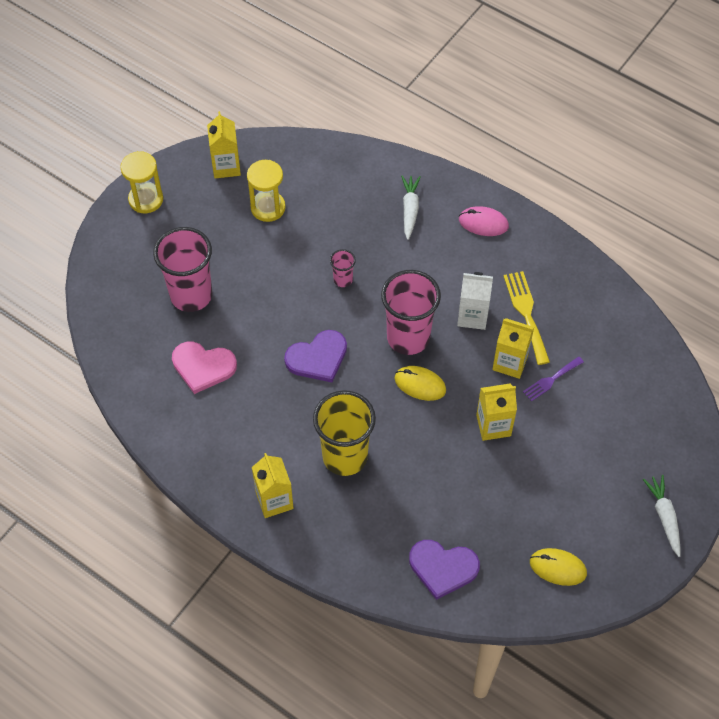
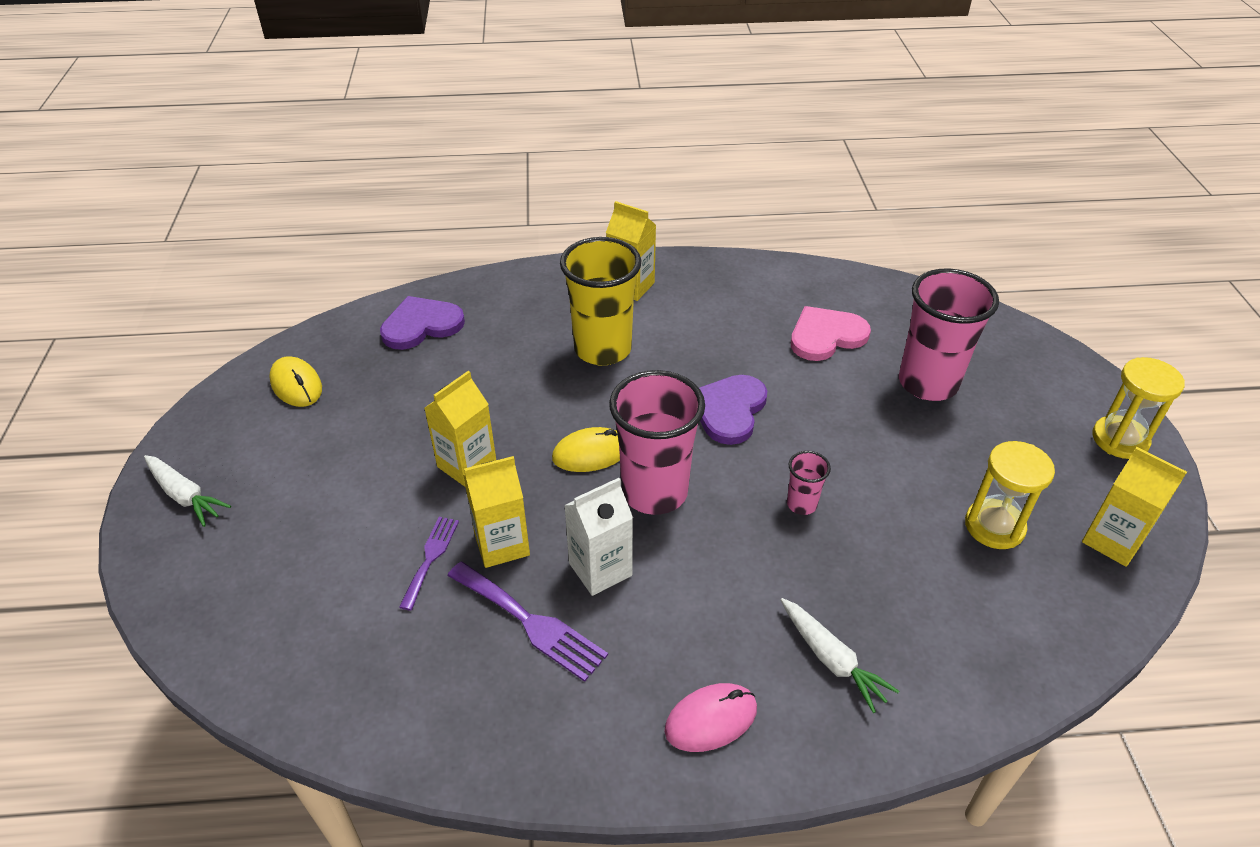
camera: 140 degrees right, 15 degrees down
(526, 313) = (530, 623): yellow fork -> purple fork
(558, 567) = (296, 385): yellow mouse -> yellow mouse turned 75 degrees clockwise

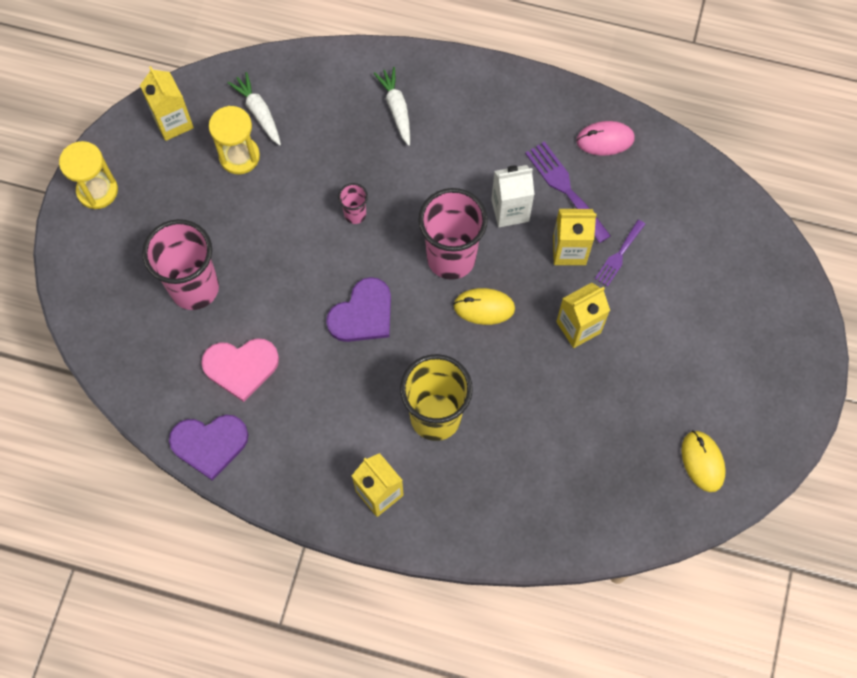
camera: 160 degrees left, 25 degrees up
(185, 495) = (789, 367): white carrot -> white carrot (259, 112)
(421, 325) = (585, 504): purple heart -> purple heart (209, 444)
(711, 720) = (481, 99): pink mouse -> pink mouse (605, 140)

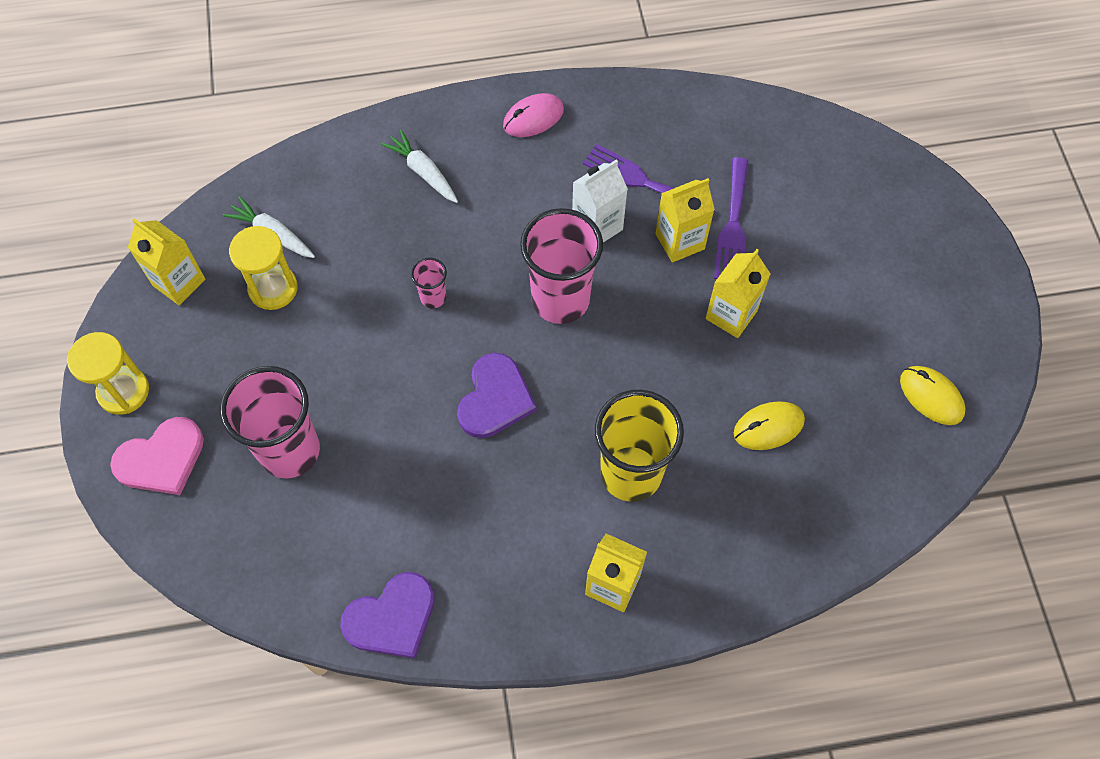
camera: 25 degrees left, 5 degrees down
(241, 367) = (386, 515): pink heart -> pink heart (161, 459)
(484, 307) = (622, 336): yellow mouse -> yellow mouse (768, 427)
(605, 140) = (657, 118): pink mouse -> pink mouse (533, 118)
(619, 255) = (733, 226): purple fork -> purple fork, size x1.58

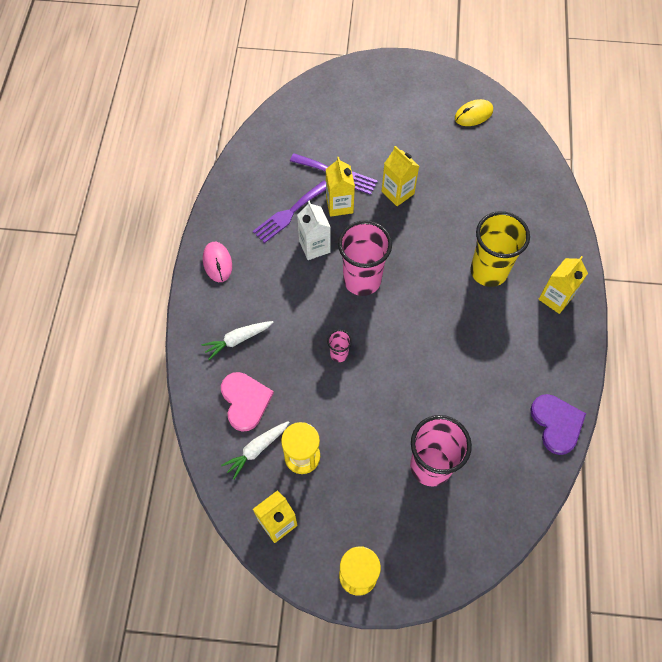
camera: 75 degrees left, 0 degrees up
(161, 459) = (418, 554): pink heart -> pink heart (245, 401)
(495, 398) = (422, 333): purple heart -> none
(768, 427) = (474, 195): yellow mouse -> none

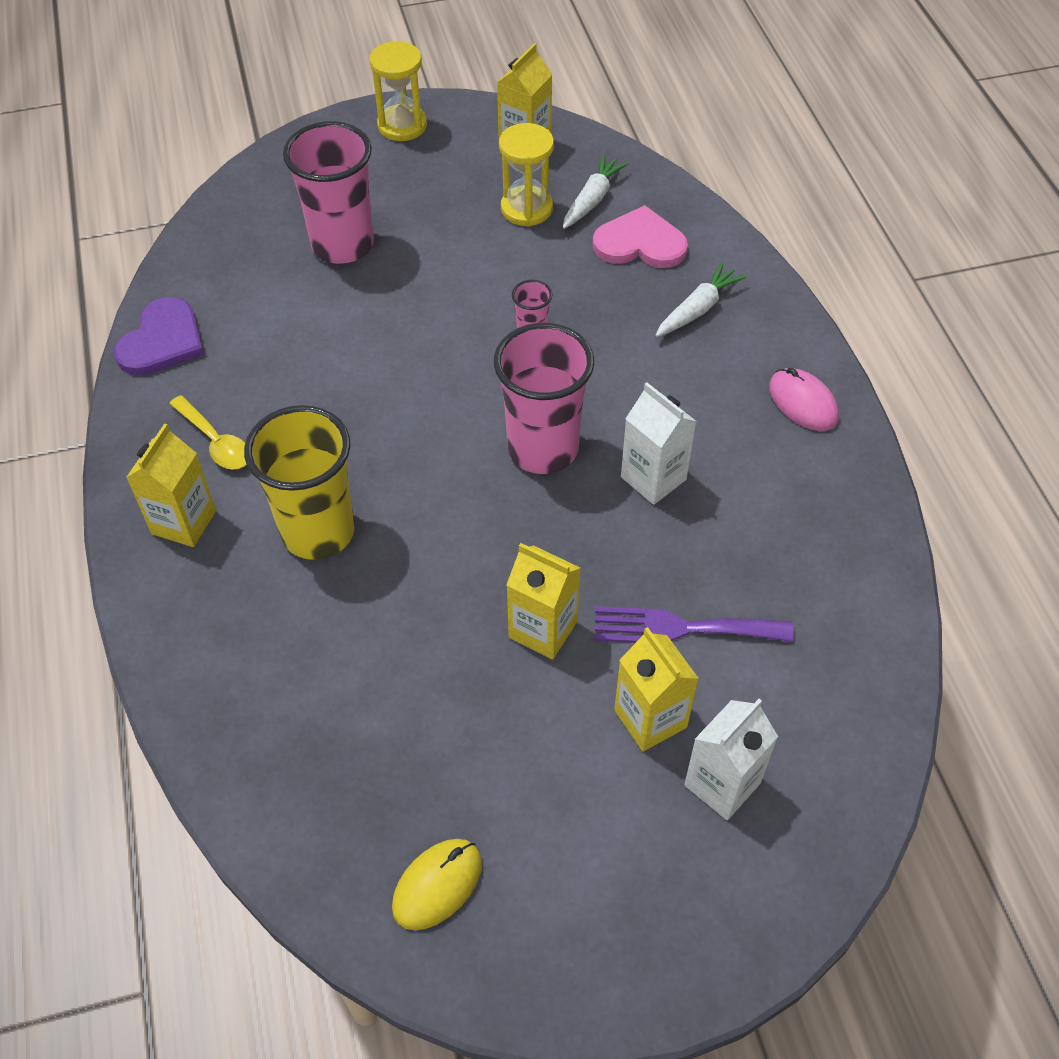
camera: 160 degrees right, 10 degrees down
(245, 401) = (640, 243): pink heart -> pink heart turned 135 degrees clockwise
(289, 213) = (731, 522): purple fork -> none
(339, 205) = (646, 567): yellow carton -> yellow carton (650, 718)
(351, 114) = (722, 784): none -> white carton
(533, 341) = (215, 441): none -> yellow spoon
(556, 423) = (162, 341): purple heart -> purple heart turned 120 degrees counterclockwise

